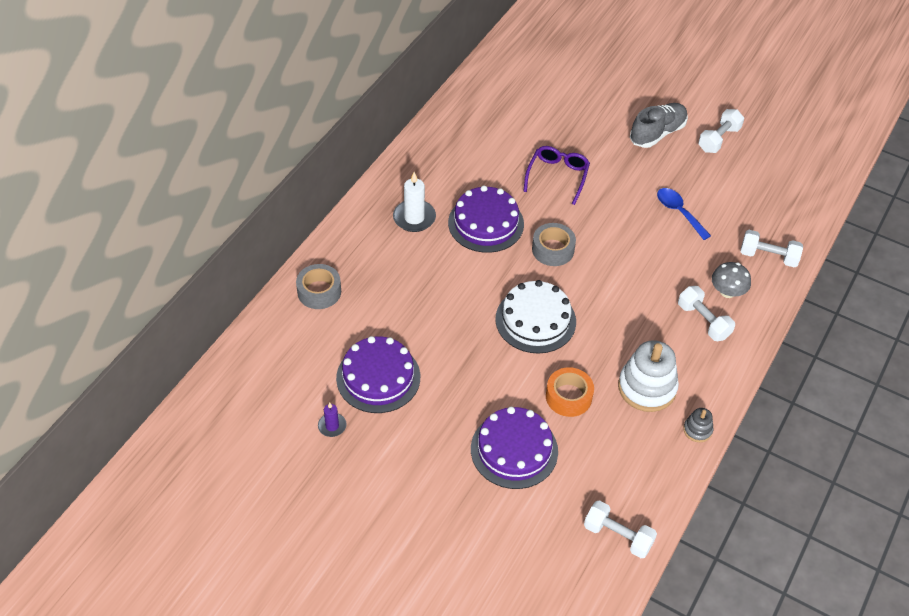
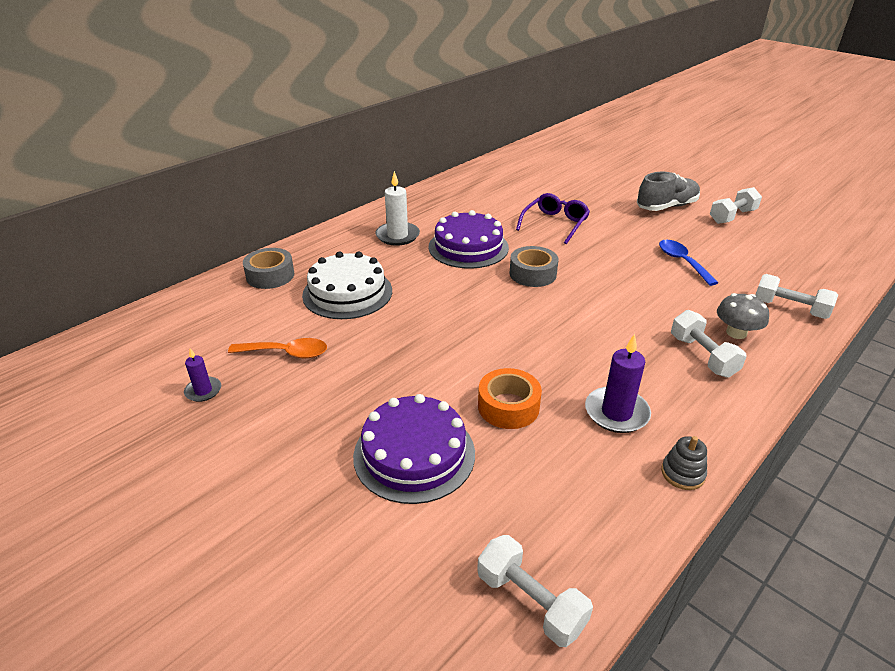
camera: 15 degrees right, 15 degrees down
(378, 377) = (286, 353): purple cake -> orange spoon
(535, 320) = (492, 328): white cake -> white cake (347, 293)
(647, 387) = (616, 413): white stacking toy -> purple candle

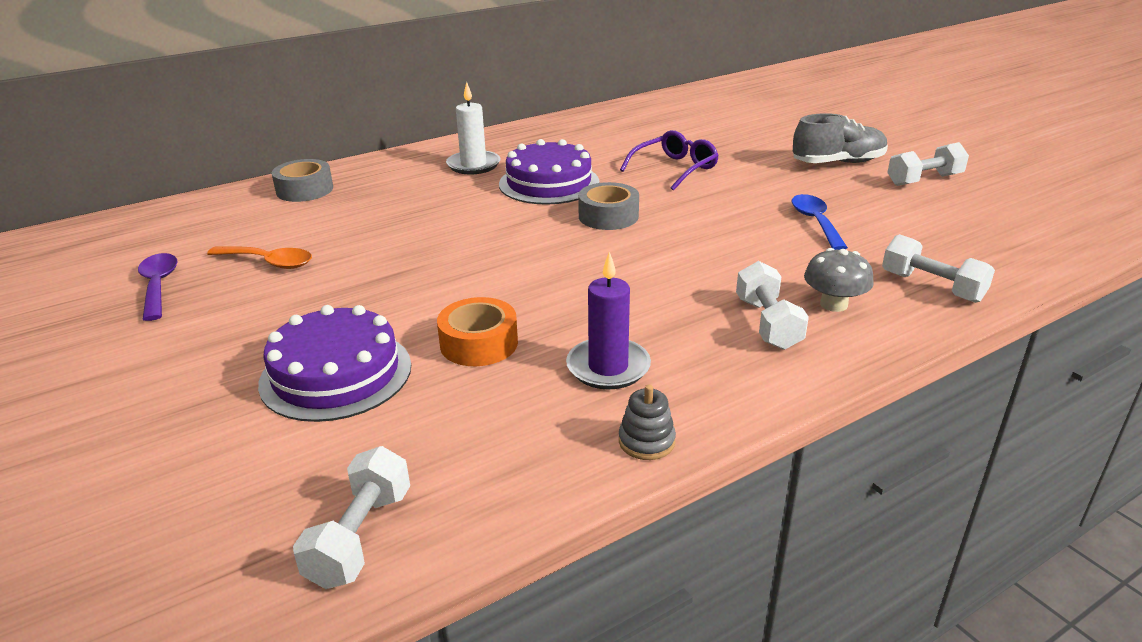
camera: 15 degrees right, 5 degrees down
(203, 391) = (159, 286): purple candle -> purple spoon
(347, 293) = (376, 214): white cake -> none
(530, 602) = (360, 537): white dumbbell -> white dumbbell turned 45 degrees clockwise

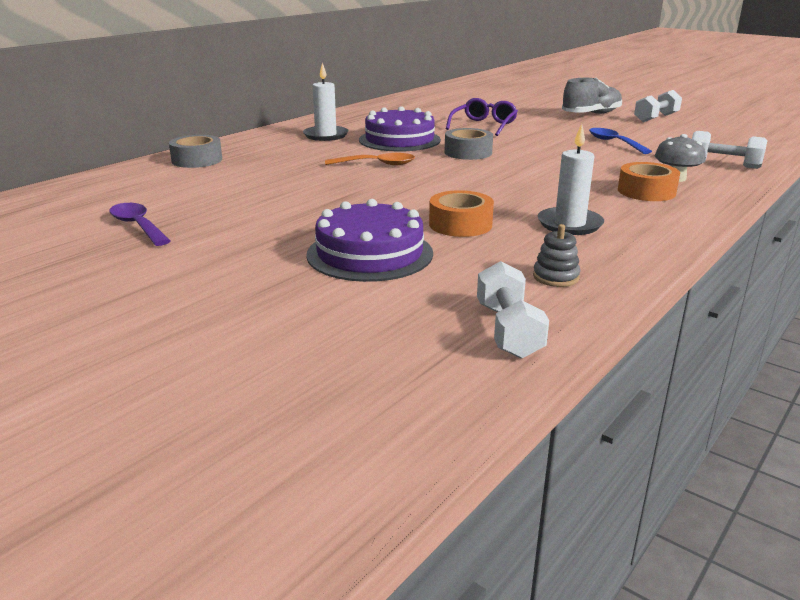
camera: 20 degrees left, 5 degrees down
(268, 262) = (223, 202): orange spoon -> orange spoon (376, 164)
(608, 367) = (569, 224): purple candle -> white candle
(646, 441) = (643, 254): grey stacking toy -> grey stacking toy (555, 277)
(767, 323) = (646, 191): white dumbbell -> orange tape

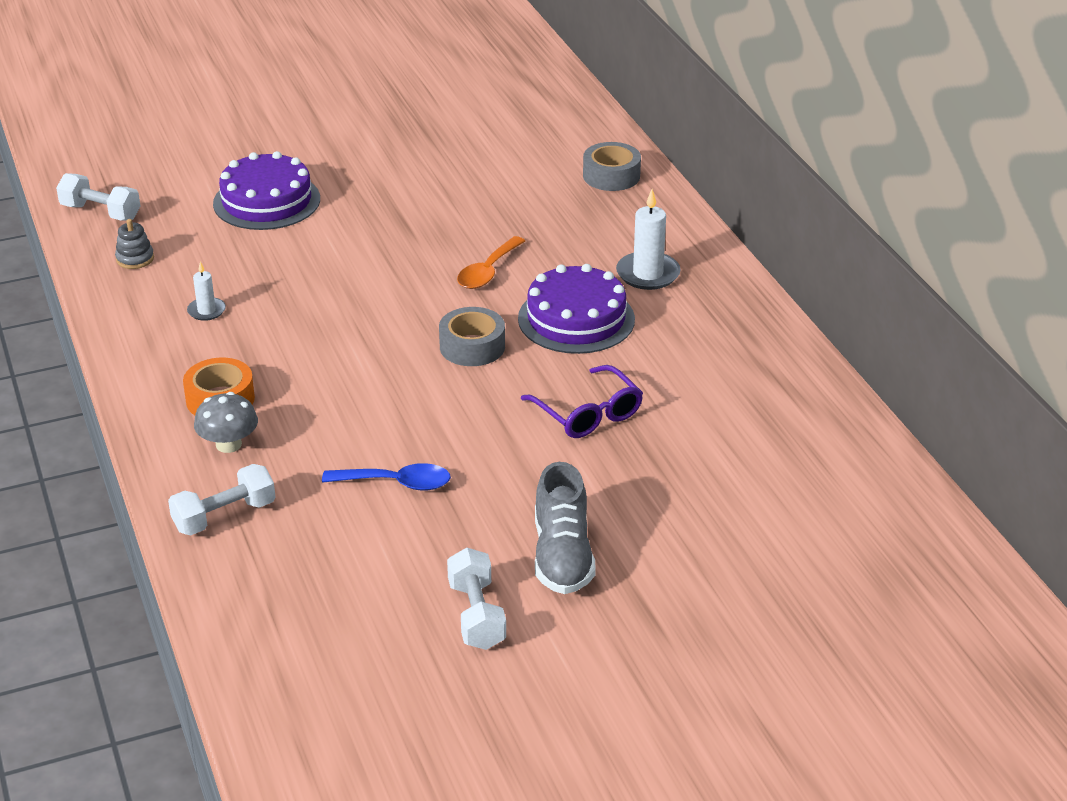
camera: 120 degrees right, 10 degrees up
(138, 226) = (436, 125): purple spoon -> none
(460, 224) = (272, 258): orange tape -> none
(569, 224) = (206, 311): white candle -> white candle, size x0.58

